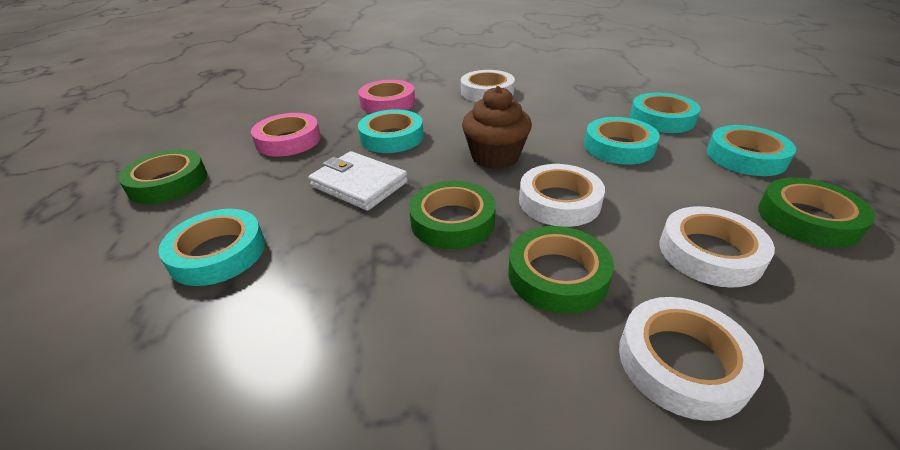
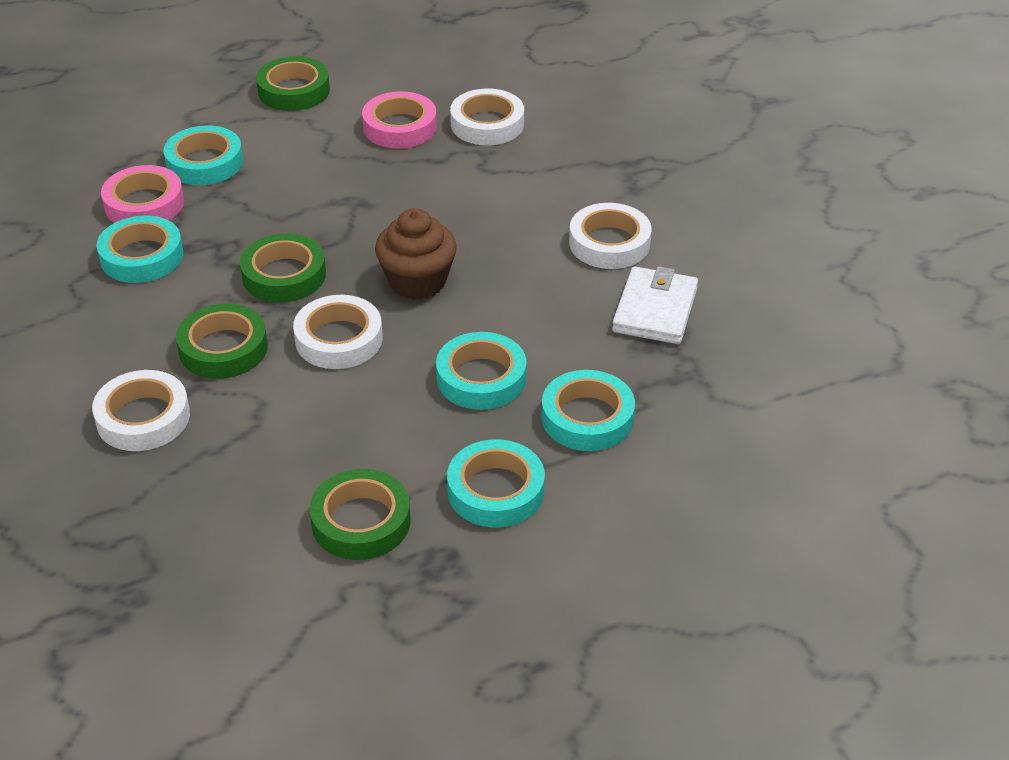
camera: 70 degrees right, 5 degrees up
(359, 184) = (328, 202): white wallet -> white wallet (655, 310)
(388, 103) = (531, 166): pink tape -> pink tape (144, 204)
(392, 137) = (436, 195): turquoise tape -> turquoise tape (142, 256)
(709, 253) = (280, 442): white tape -> white tape (487, 124)

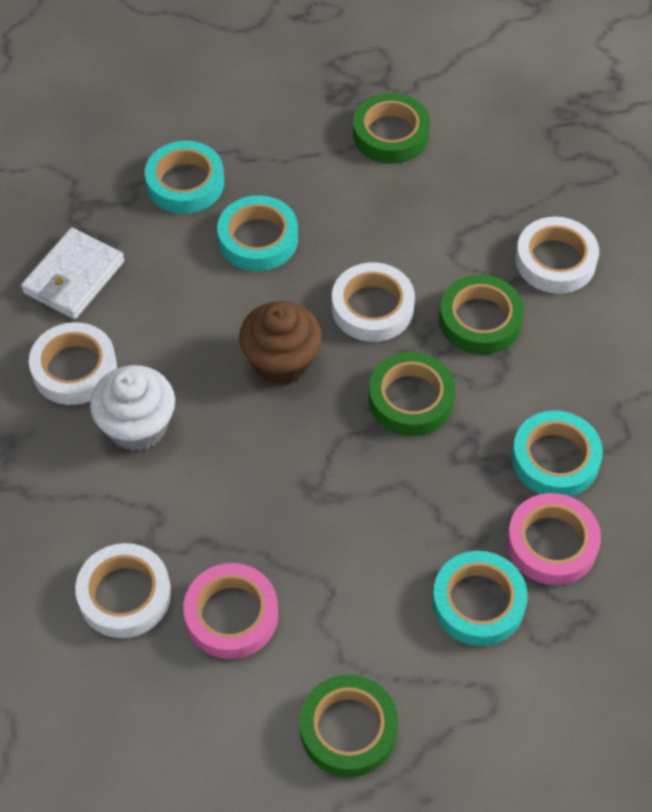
camera: 165 degrees left, 15 degrees up
(496, 490) = (282, 137): turquoise tape -> none
(530, 216) = (137, 426): none -> white cupcake

